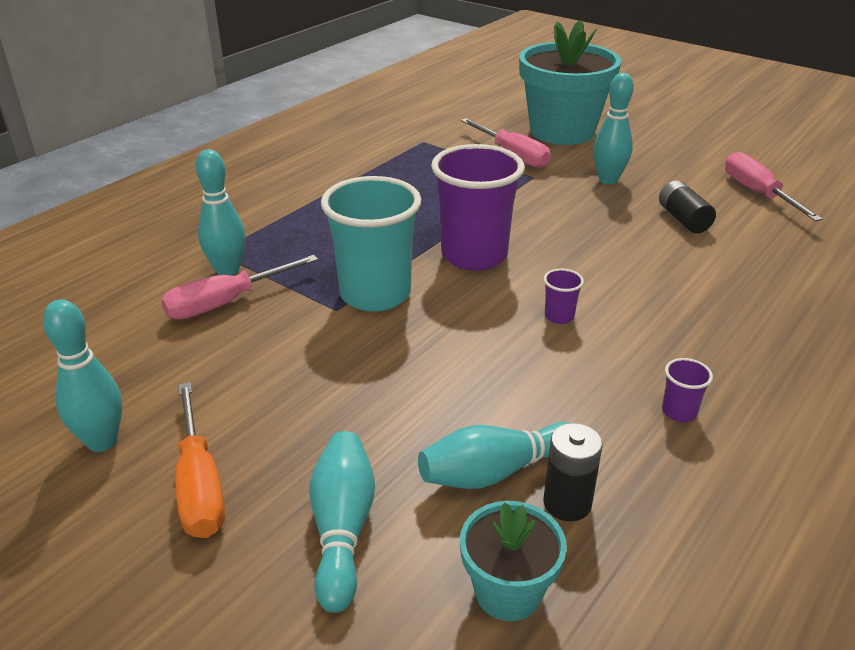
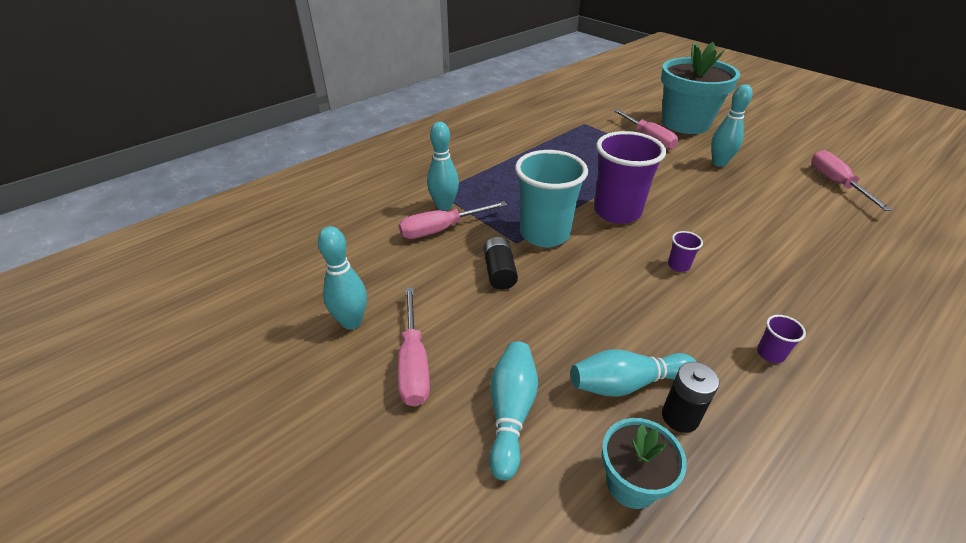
camera: 10 degrees right, 5 degrees up
(199, 485) = (414, 363): orange screwdriver -> pink screwdriver
(683, 219) = (776, 199): black battery -> black battery (499, 272)

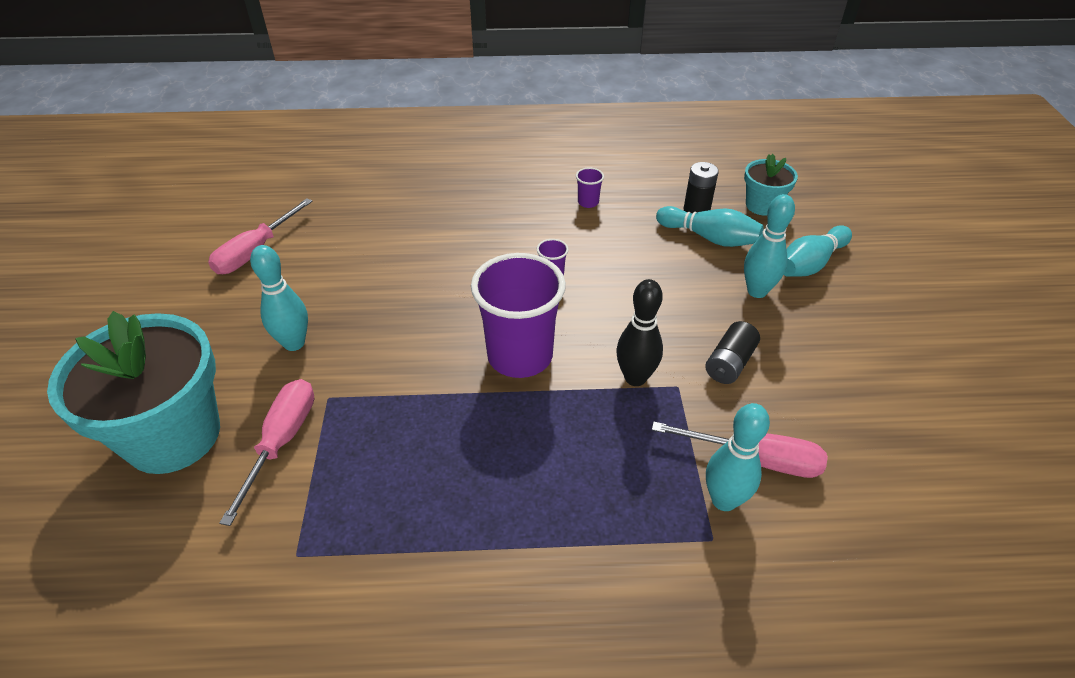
camera: 140 degrees left, 5 degrees up
(351, 322) = (921, 396): turquoise bowling pin -> turquoise bowling pin (757, 291)
(414, 363) = (870, 329): pink screwdriver -> none
(544, 234) = (635, 378): turquoise cup -> black bowling pin

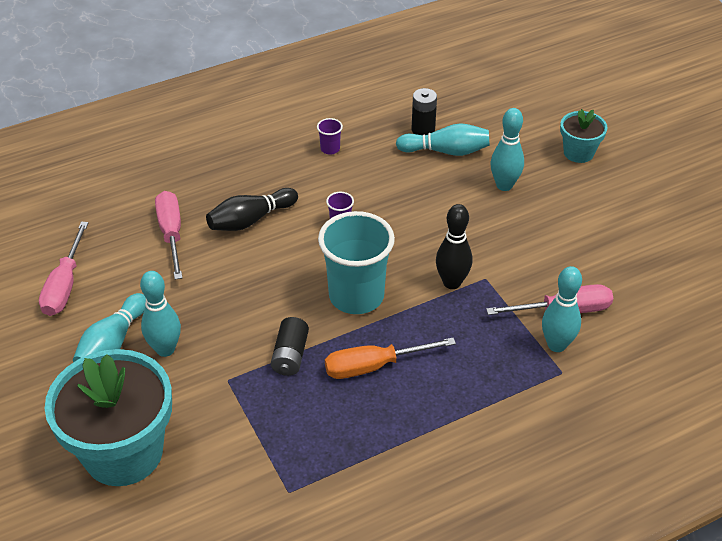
camera: 25 degrees left, 0 degrees up
(282, 441) = (216, 424): pink screwdriver -> pink screwdriver (171, 234)
(465, 245) = (251, 220): none -> black bowling pin
(488, 442) = (373, 366): none -> orange screwdriver
(520, 356) = (356, 296): purple cup -> turquoise cup
(729, 363) = (512, 249): black battery -> black battery (290, 355)
(762, 205) = (472, 109): turquoise flower pot -> turquoise flower pot (578, 153)
(810, 264) = (532, 150): turquoise bowling pin -> turquoise bowling pin (112, 343)

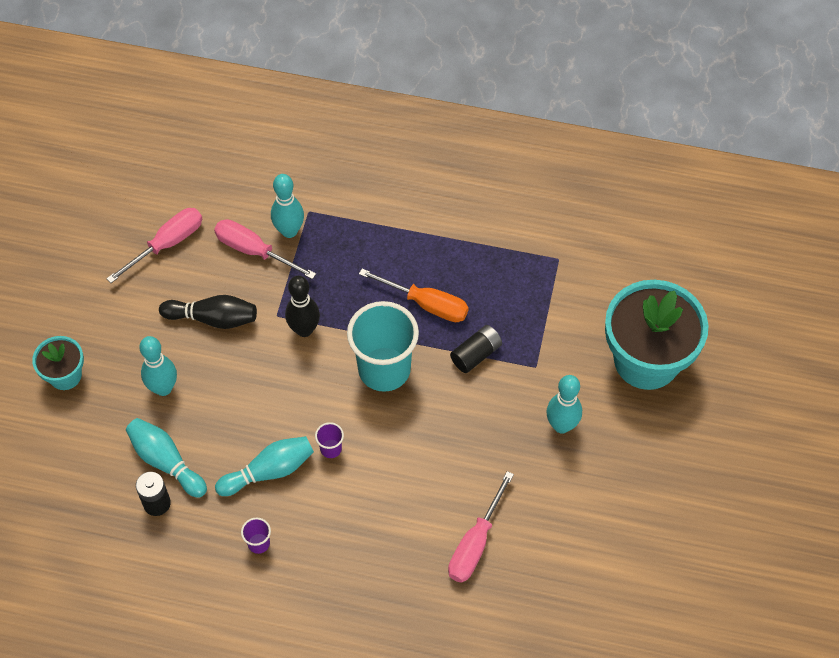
camera: 140 degrees left, 15 degrees up
(65, 285) = (600, 549): pink screwdriver -> pink screwdriver (167, 244)
(112, 343) = (597, 460): turquoise bowling pin -> turquoise bowling pin (269, 471)
(251, 220) = (398, 509): black bowling pin -> black bowling pin (213, 318)

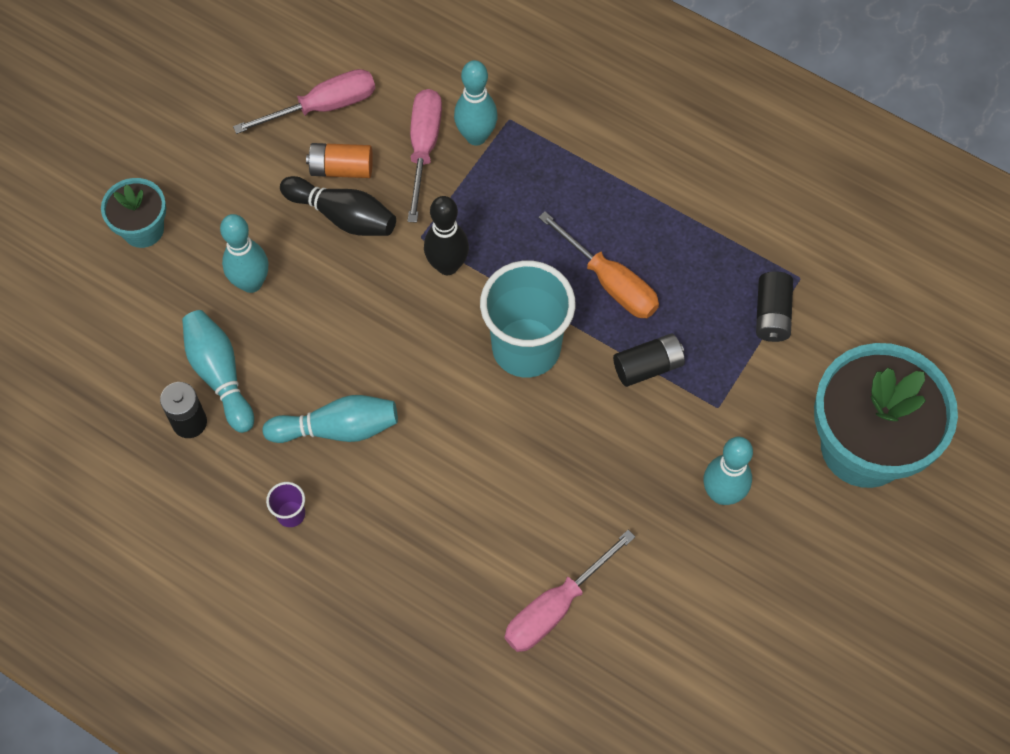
camera: 20 degrees right, 5 degrees up
(198, 285) = (341, 169): none -> orange battery
(254, 251) = (423, 148): pink screwdriver -> pink screwdriver turned 45 degrees clockwise
(331, 449) = (422, 426): purple cup -> none
(548, 290) = (772, 314): none -> black battery

